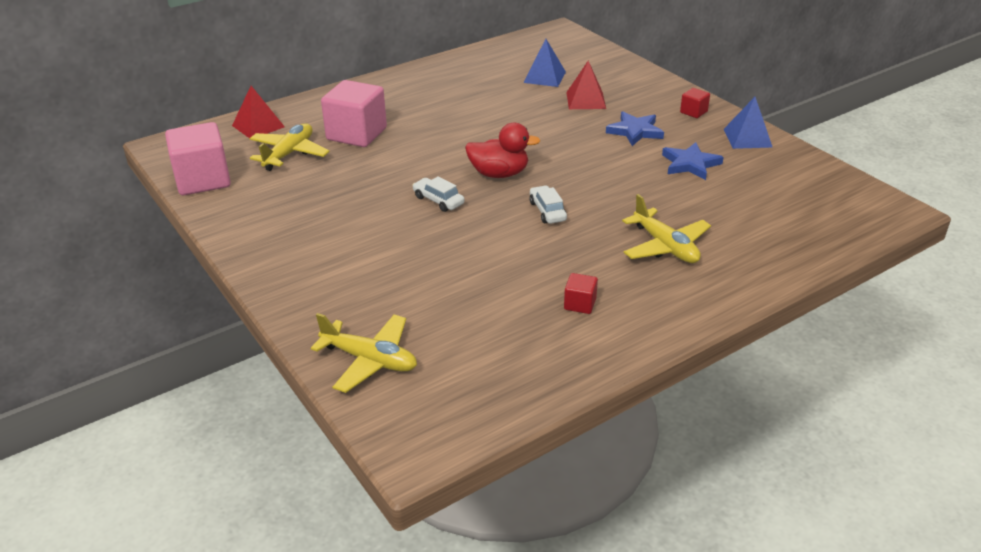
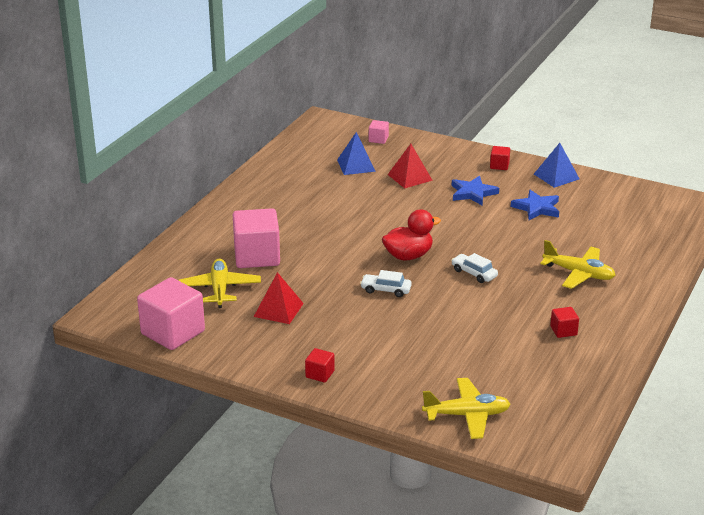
camera: 30 degrees left, 5 degrees down
(258, 126) = (161, 274): red pyramid -> red pyramid (278, 310)
(279, 263) = (320, 374): none -> red cube
(593, 59) = (378, 139): none -> pink cube

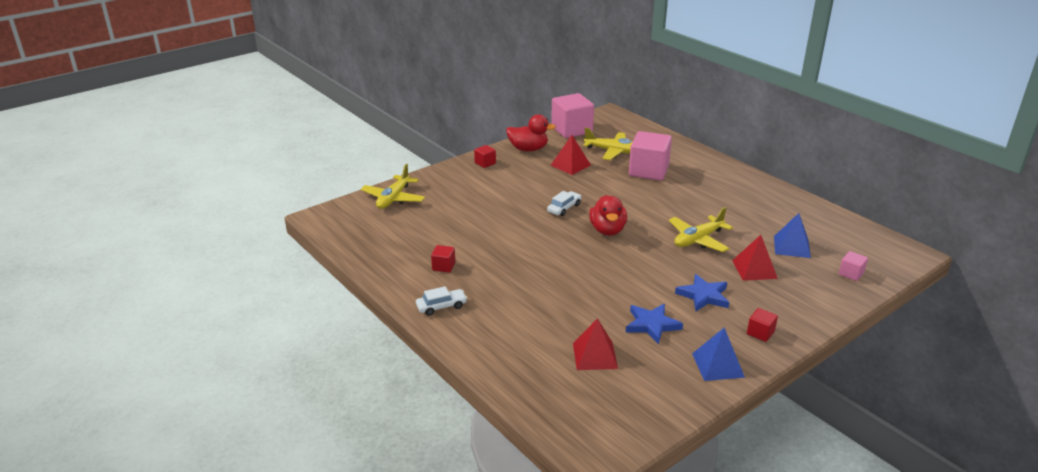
camera: 115 degrees right, 0 degrees up
(255, 352) = (528, 149): none -> red duck
(474, 273) = (558, 252): white car -> white car (441, 306)
(579, 274) = (516, 305): yellow plane -> yellow plane (698, 240)
(602, 224) = (595, 356): none -> red pyramid

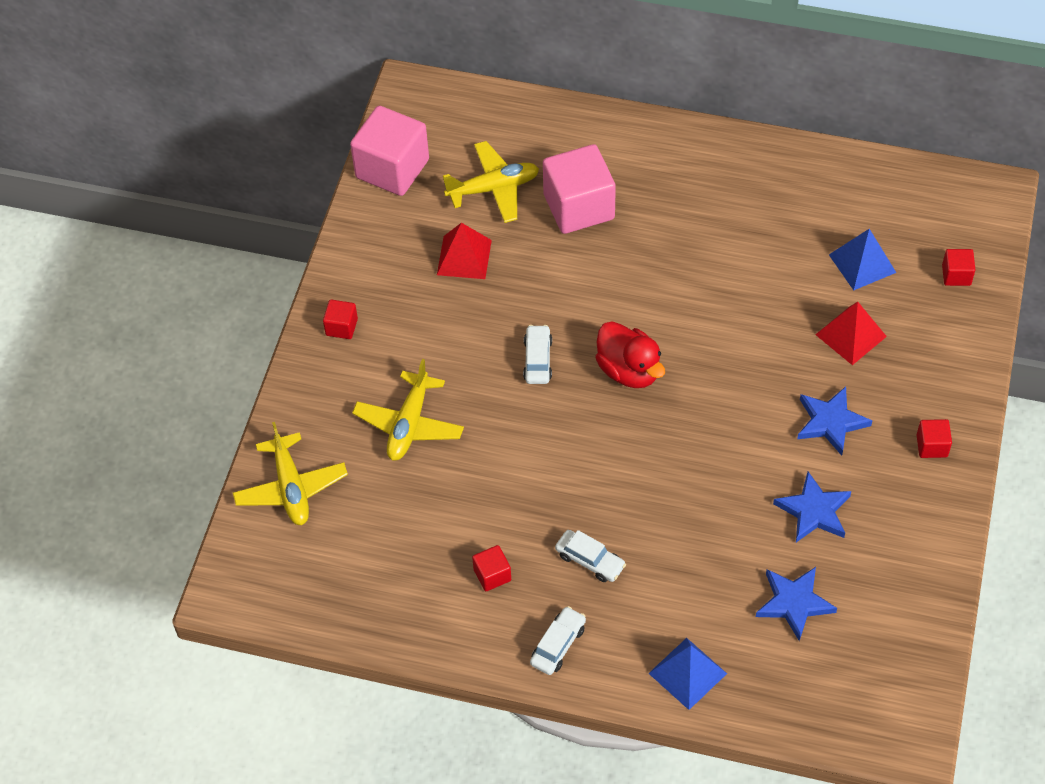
camera: 35 degrees left, 25 degrees up
(499, 284) = (590, 560): none -> white car
(528, 149) = (372, 255): red duck -> none
(595, 356) = (794, 603): red pyramid -> blue star
(698, 240) = (749, 319): yellow plane -> yellow plane (409, 424)
(718, 365) = (925, 528): blue pyramid -> blue pyramid (687, 673)
(851, 274) = (956, 275): pink cube -> red cube

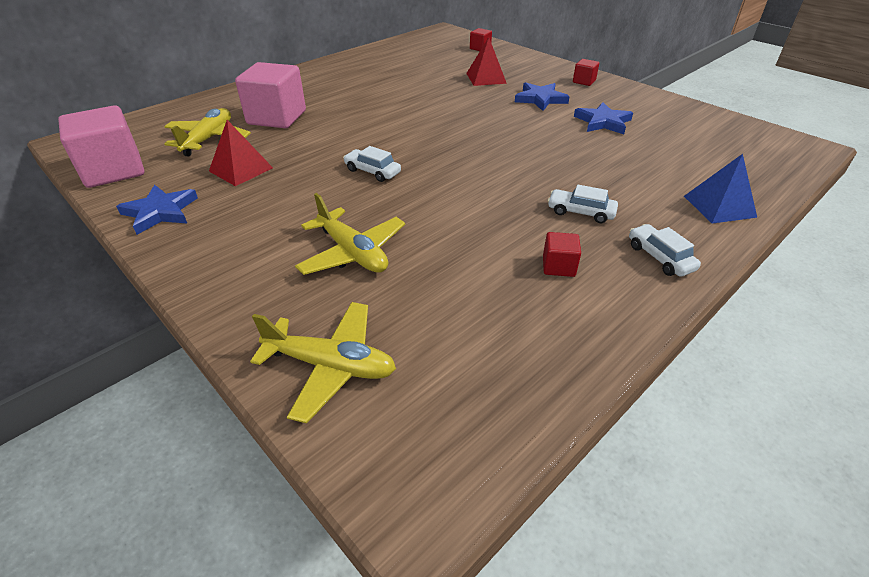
camera: 60 degrees left, 15 degrees down
(341, 327) = (203, 252): red cube -> none
(590, 560) = (580, 212): white car -> white car turned 135 degrees counterclockwise
(629, 370) = (427, 143): red duck -> none
(794, 603) = (674, 149): blue star -> blue star (160, 212)
(862, 263) = (442, 63): blue pyramid -> none

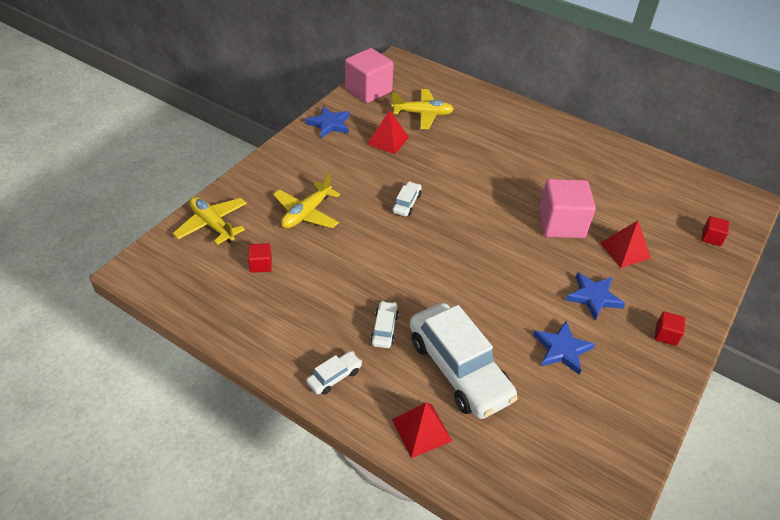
camera: 75 degrees right, 5 degrees up
(277, 117) = (470, 136): pink cube -> pink cube (561, 224)
(331, 366) = (212, 224): yellow plane -> yellow plane turned 135 degrees clockwise
(558, 266) = (312, 316): red cube -> red cube (261, 265)
(634, 174) = (458, 369): none -> white car
(719, 206) = (421, 430): blue pyramid -> red pyramid

